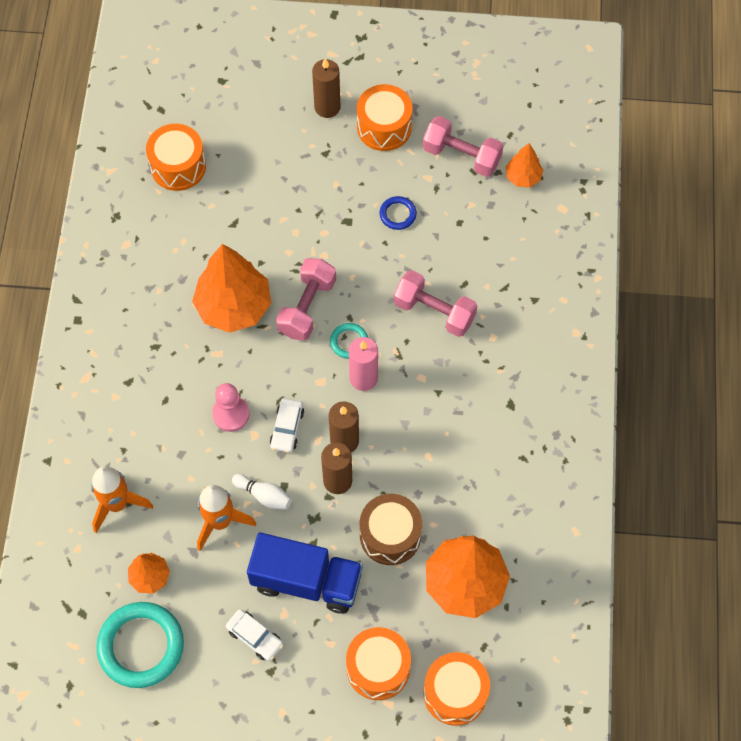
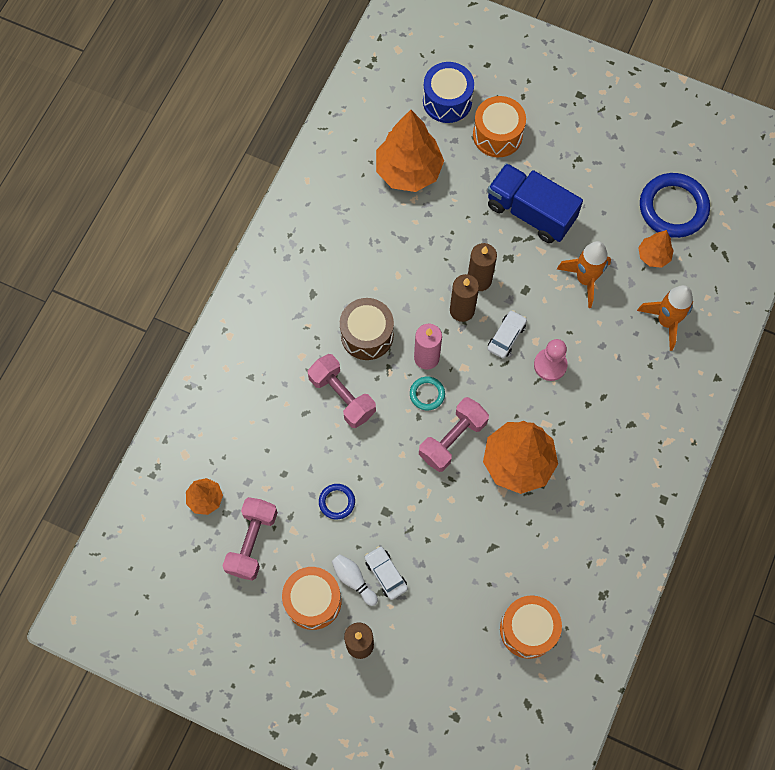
camera: 160 degrees left, 5 degrees up
(141, 646) = (673, 208): turquoise ring -> blue ring
(255, 637) = (583, 186): white car -> white car (386, 574)
(264, 495) = (543, 288): white bowling pin -> white bowling pin (353, 580)
(390, 535) = (452, 224): brown drum -> brown drum (367, 335)
(455, 693) = (447, 101): orange drum -> blue drum
(461, 156) = (252, 542): pink dumbbell -> pink dumbbell turned 60 degrees clockwise

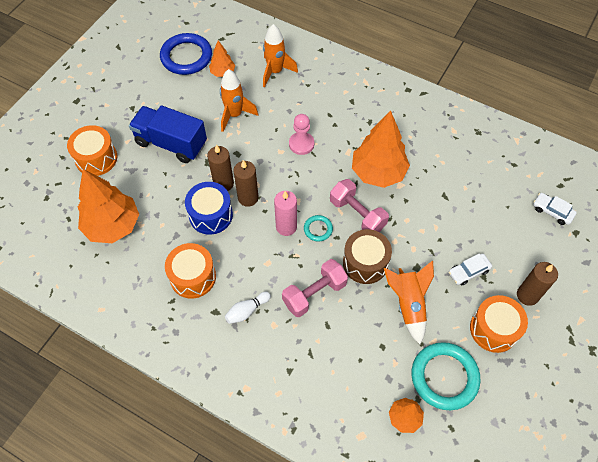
camera: 85 degrees left, 10 degrees down
(252, 542) = (444, 377): pink dumbbell -> turquoise ring
(337, 502) = (408, 304): blue ring -> orange rocket
(353, 580) = (474, 296): white bowling pin -> white bowling pin (247, 311)
(367, 335) = (260, 270): brown drum -> brown drum (365, 263)
(447, 101) = (53, 191): blue drum -> blue drum (211, 215)
(506, 337) = (275, 170): white car -> white car (552, 211)
(528, 629) = (506, 179): orange drum -> orange drum (193, 277)
(530, 212) = (171, 143): blue truck -> blue truck turned 75 degrees clockwise

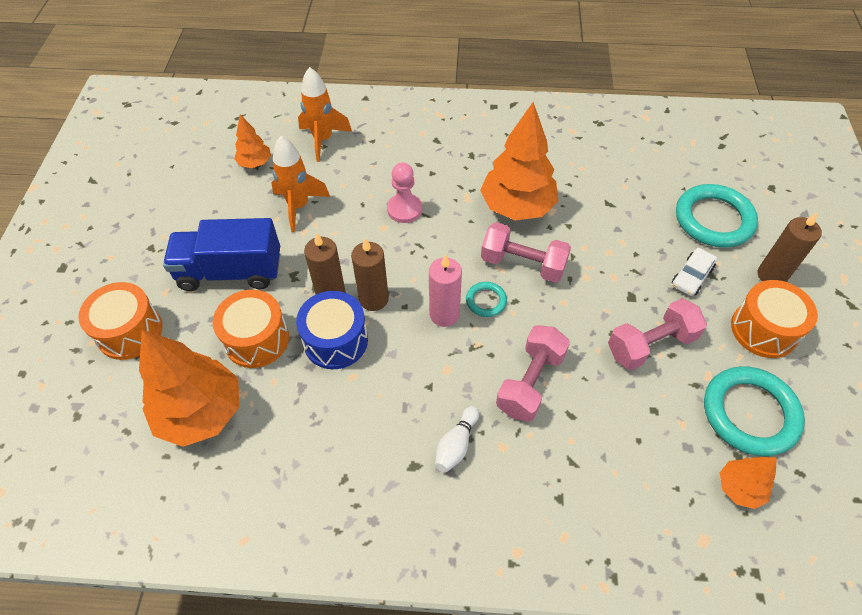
camera: 25 degrees left, 5 degrees down
(186, 57) = (196, 161): blue ring -> none
(193, 277) = (356, 432): orange drum -> orange drum (256, 339)
(365, 263) = (568, 317): brown drum -> none
(408, 304) = (651, 344): orange rocket -> pink dumbbell
(513, 238) = (713, 219): none -> turquoise ring
(552, 211) = (733, 175): white car -> none

